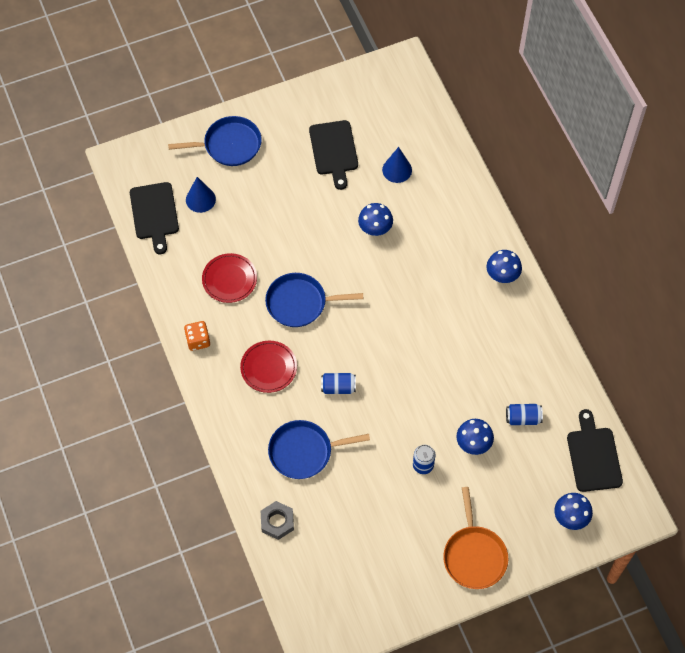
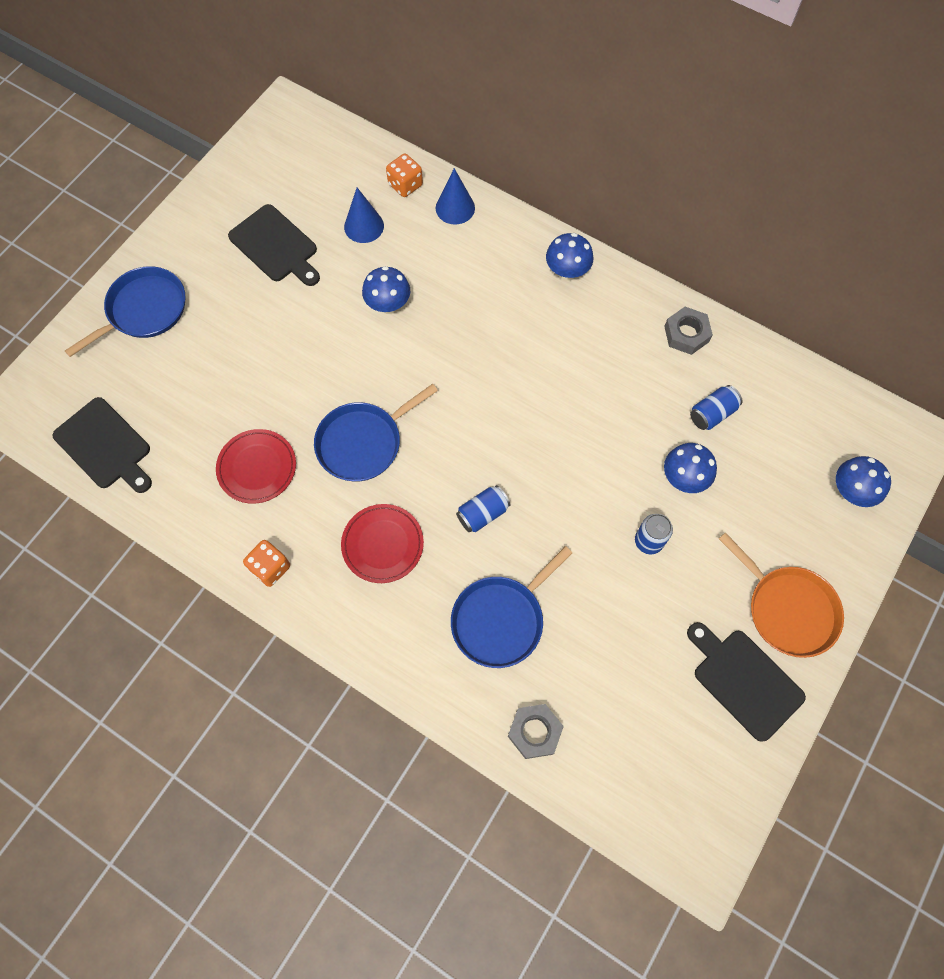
camera: 35 degrees left, 5 degrees up
(200, 199) = (152, 394): blue cone -> blue cone (455, 208)
(443, 158) = (405, 185): none -> orange dice
(547, 361) = (686, 334): none -> grey nut
(593, 456) = (817, 406): black cutting board -> black cutting board (744, 680)

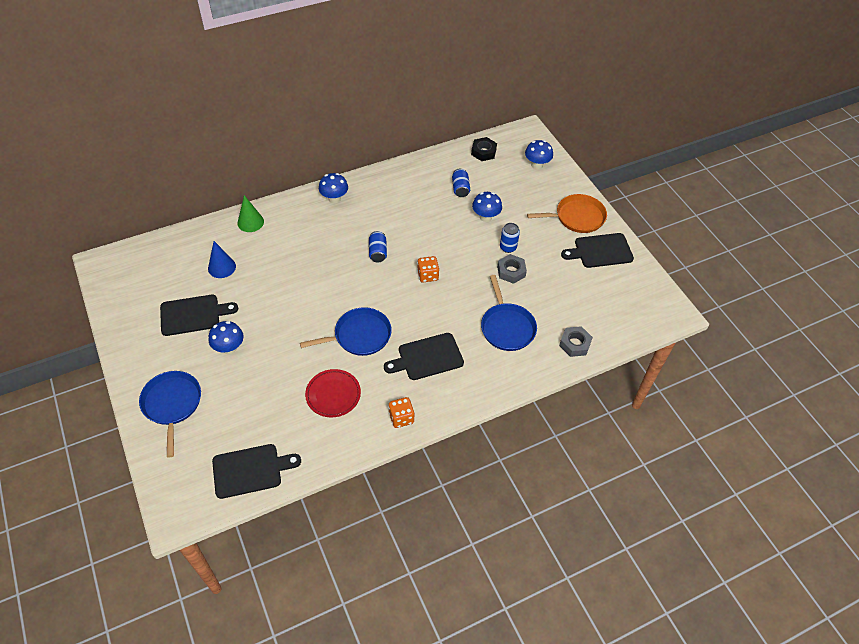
camera: 60 degrees left, 15 degrees down
(363, 442) = (359, 336): blue pan -> blue pan turned 105 degrees counterclockwise
(382, 544) = (427, 357): red plate -> black cutting board
(388, 305) = (284, 282): blue mushroom -> blue mushroom (229, 348)
(405, 185) = (213, 235): orange dice -> orange dice (428, 275)
(455, 208) = (250, 222): blue cone -> green cone
(483, 514) = (443, 304): blue can -> blue can (378, 252)
(686, 334) = (410, 174): grey nut -> grey nut (511, 271)
(813, 402) = (483, 152): none -> black nut

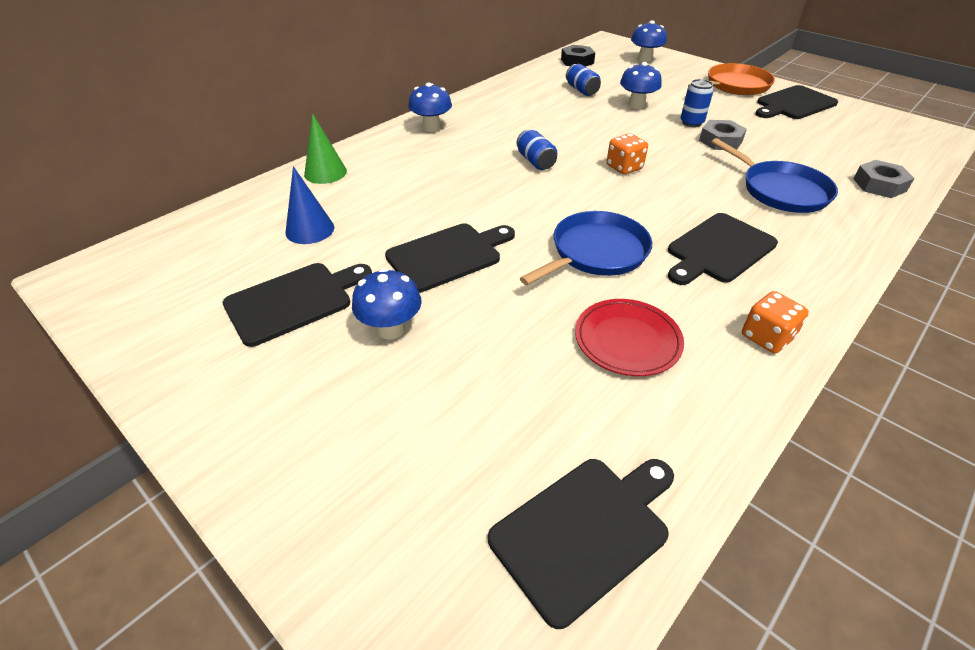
camera: 20 degrees left, 10 degrees down
(172, 404) = (329, 460): blue pan -> none
(281, 311) = (448, 256): none -> black cutting board

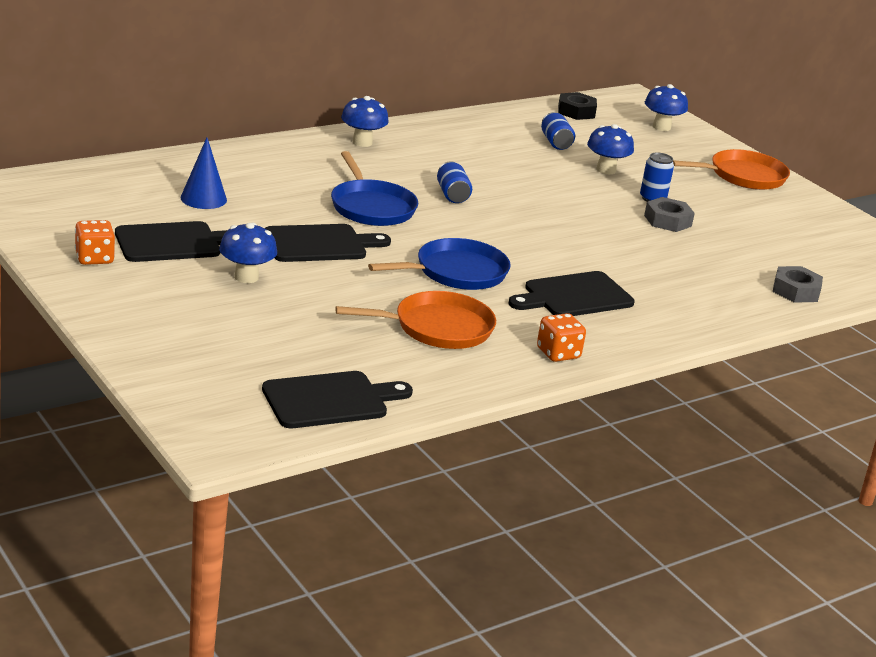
camera: 10 degrees right, 15 degrees down
(325, 172) = (235, 158): green cone -> none
(624, 167) = (540, 219): orange dice -> orange dice (94, 258)
(627, 340) = (438, 328): red plate -> orange pan
(780, 190) = (685, 272): blue pan -> blue pan (371, 207)
(794, 104) = (793, 207): black cutting board -> none

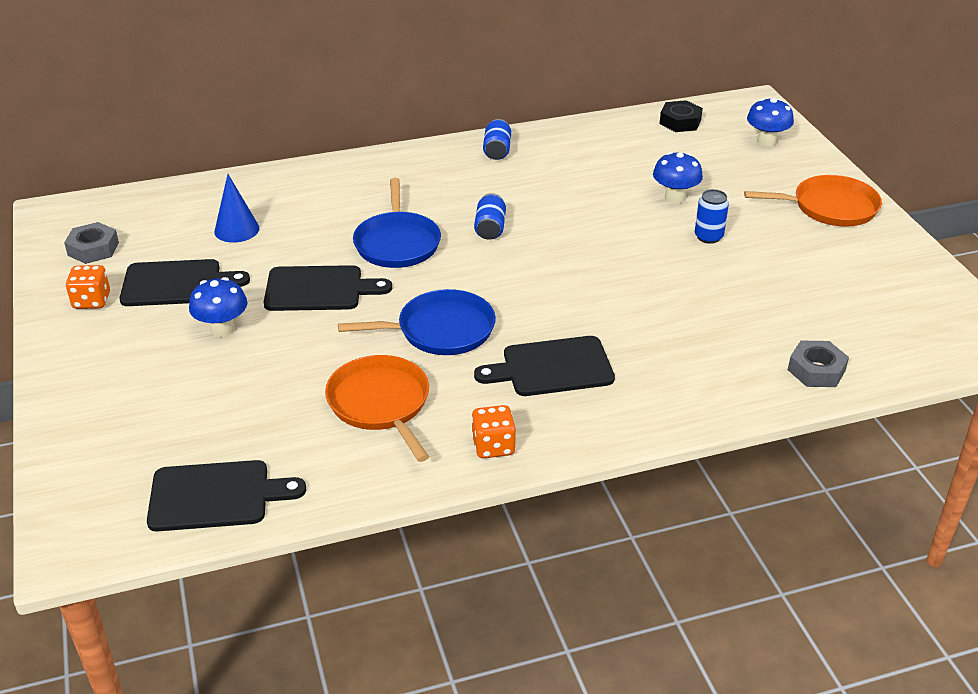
camera: 20 degrees right, 10 degrees up
(362, 142) = (432, 161): blue mushroom -> none
(438, 328) = (381, 404): orange pan -> orange pan turned 120 degrees counterclockwise
(555, 142) = (637, 161): blue can -> blue can (497, 150)
(667, 221) = (711, 267): grey nut -> grey nut (93, 249)

